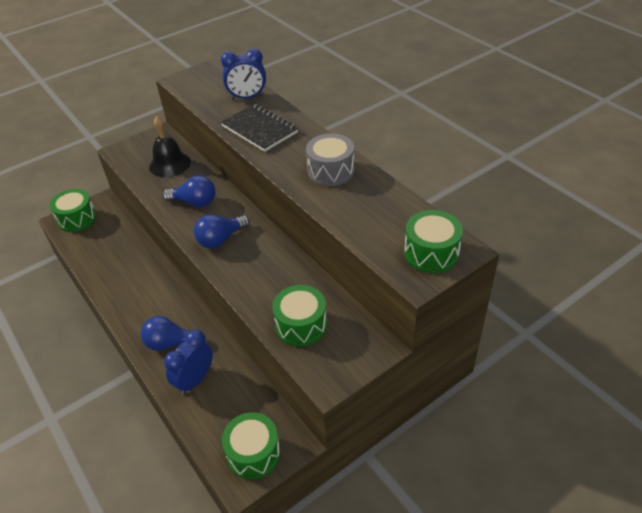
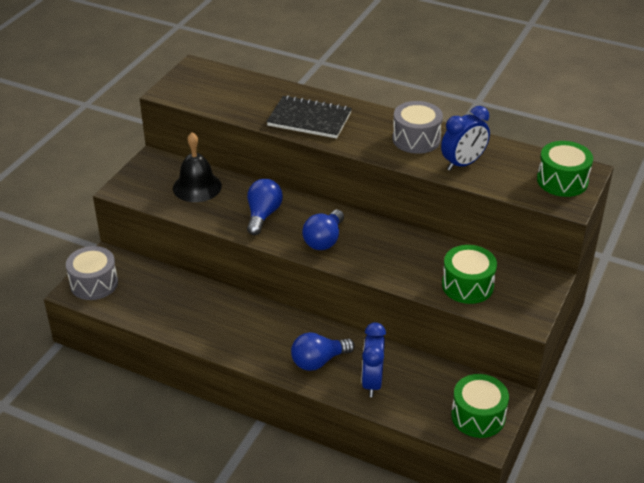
camera: 30 degrees left, 5 degrees down
(77, 219) = (94, 283): green drum -> grey drum
(194, 202) = (263, 215): blue light bulb -> blue light bulb turned 60 degrees counterclockwise
(247, 97) = (264, 92): blue clock -> blue clock (463, 164)

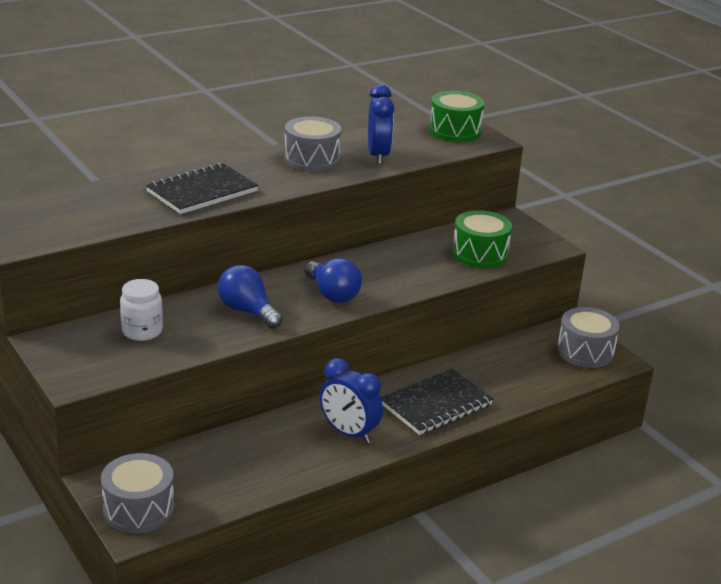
camera: 60 degrees left, 10 degrees down
(197, 187) = (142, 331): black bell -> white jar
(318, 361) = (436, 404): blue light bulb -> black notebook
(372, 382) = (493, 386): blue clock -> blue clock (349, 433)
(478, 416) = (585, 351): green drum -> grey drum

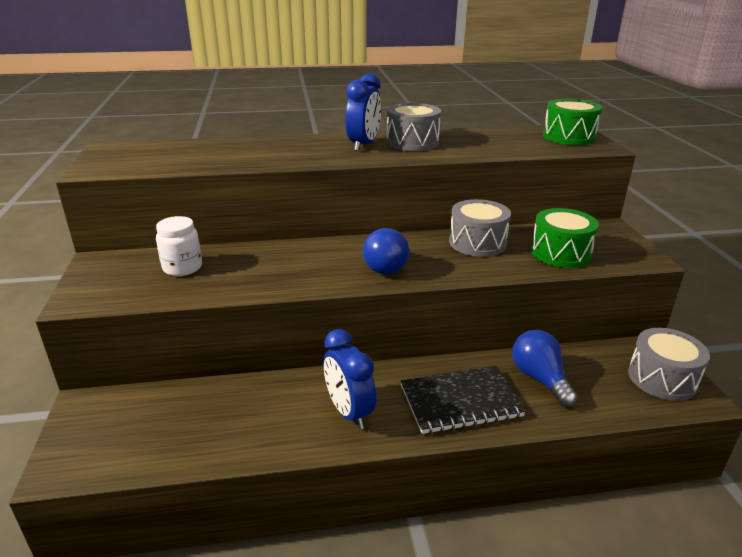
camera: 25 degrees right, 0 degrees up
(139, 509) = (86, 444): grey drum -> grey drum (477, 243)
(202, 192) = (290, 153): black notebook -> none
(248, 311) = (290, 267): blue light bulb -> blue light bulb (539, 379)
(378, 156) = (478, 146): blue clock -> blue clock (363, 145)

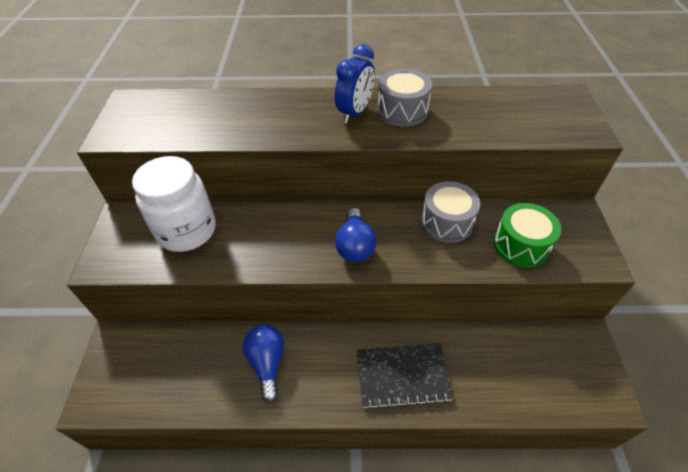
camera: 10 degrees right, 20 degrees up
(182, 268) = (187, 230): white jar -> white jar, size x1.82
(349, 412) = (310, 375): blue clock -> none
(539, 379) = (475, 359): blue light bulb -> blue light bulb (267, 363)
(568, 137) = (561, 111): green drum -> none
(662, 378) = (584, 373): grey drum -> none

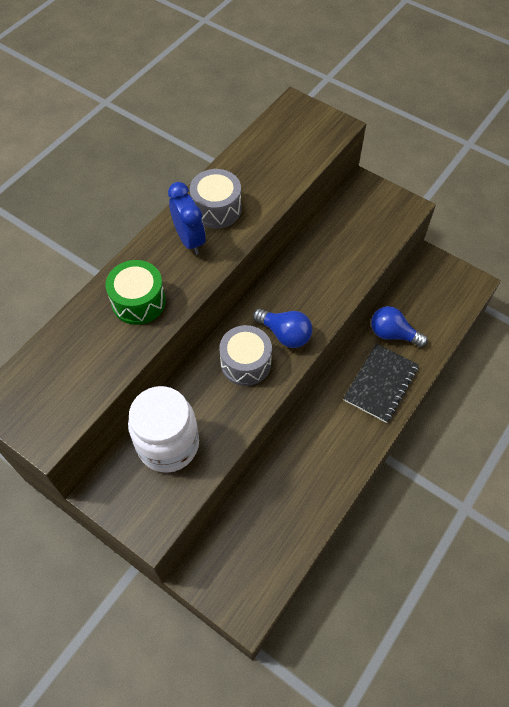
camera: 55 degrees left, 10 degrees up
(267, 363) = (308, 466): blue light bulb -> blue light bulb (393, 334)
(446, 222) = (310, 263): grey drum -> grey drum (246, 363)
(521, 245) = (364, 237): green drum -> green drum (138, 301)

